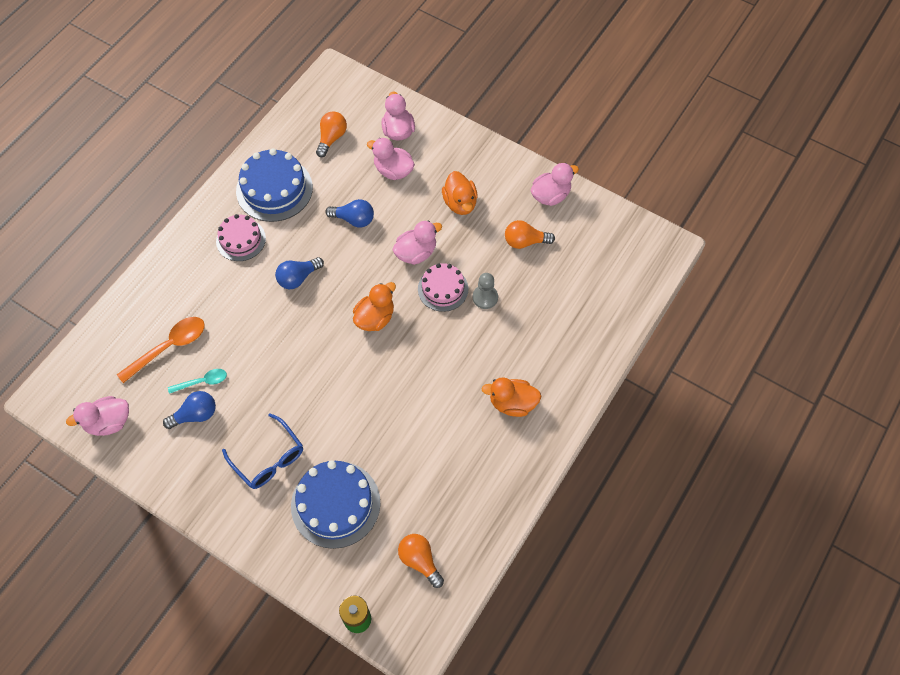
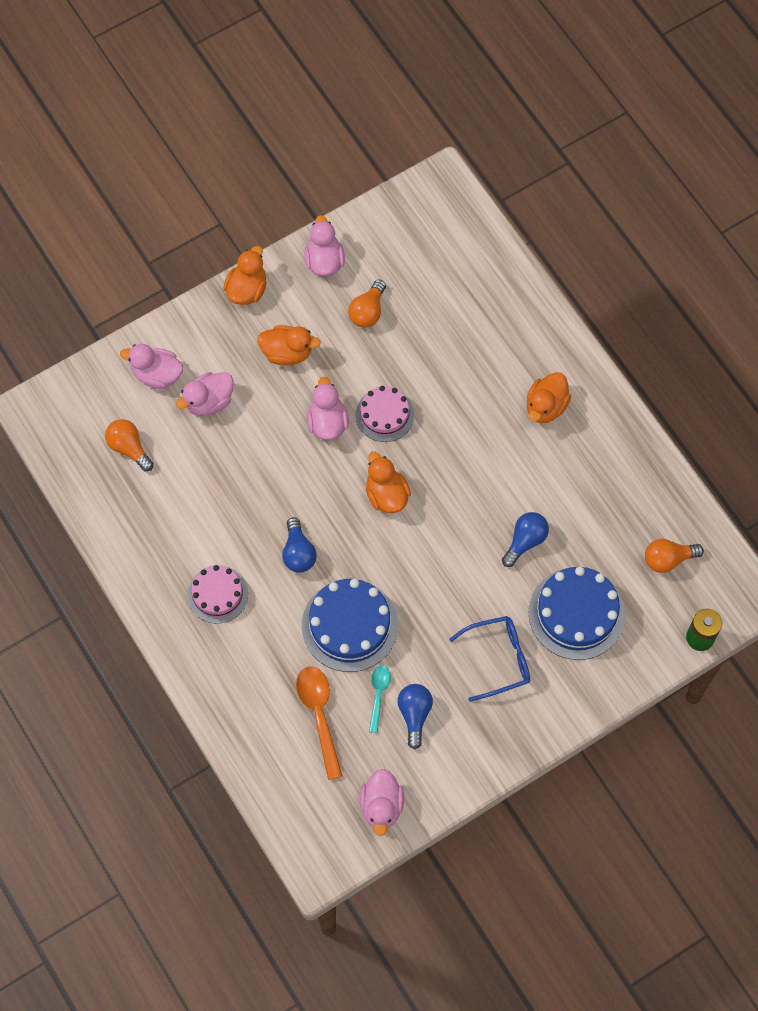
camera: 65 degrees left, 5 degrees up
(274, 189) = (167, 535): blue cake -> blue cake (350, 625)
(354, 219) = (252, 467): blue light bulb -> blue light bulb (525, 541)
(485, 297) = (415, 379): grey pawn -> none
(497, 157) = (247, 289): none -> orange duck

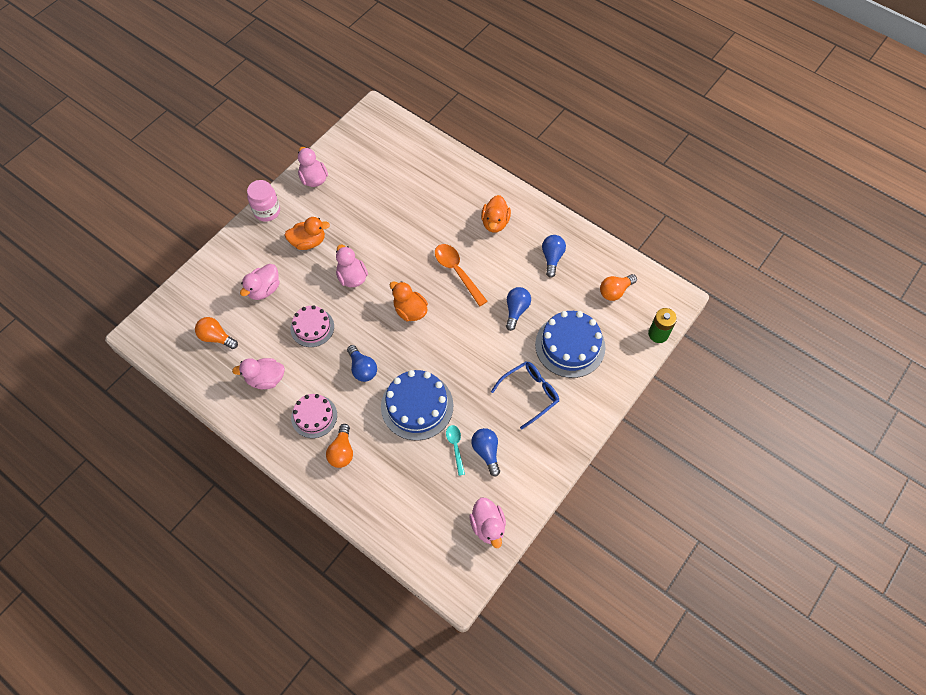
camera: 20 degrees left, 5 degrees down
(157, 375) = (221, 283): pink duck -> pink duck (265, 379)
(247, 289) = (267, 211): orange duck -> pink jar
(319, 715) = (418, 476): orange spoon -> orange spoon (457, 272)
(368, 311) = (354, 200): orange light bulb -> orange light bulb (342, 451)
(384, 415) = (389, 260): pink cake -> pink cake (312, 327)
(602, 484) = (552, 258): none -> blue light bulb

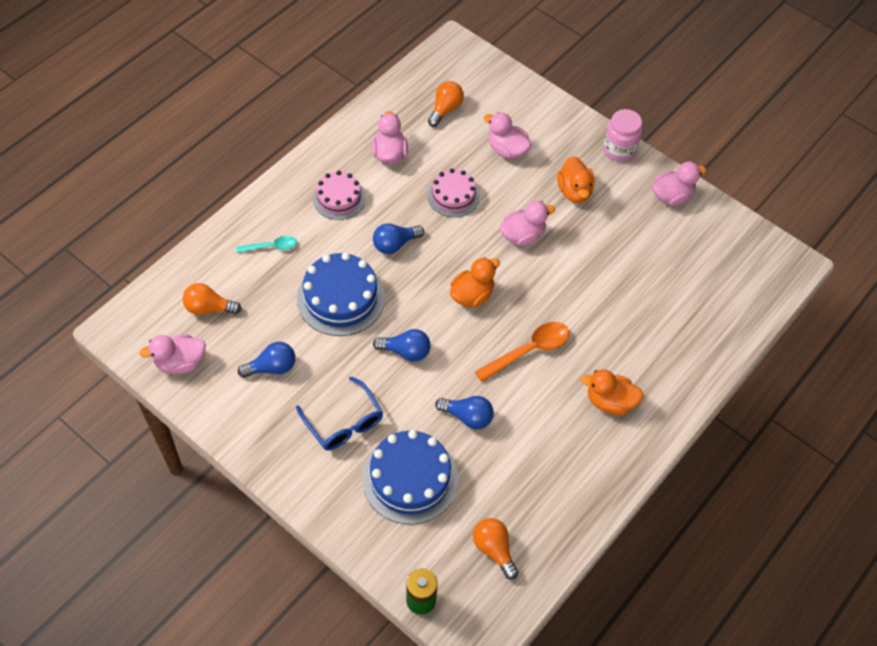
camera: 90 degrees right, 5 degrees down
(342, 451) = (293, 224): orange light bulb -> orange light bulb (209, 308)
(455, 447) = (283, 335): turquoise spoon -> turquoise spoon (271, 247)
(552, 258) = (551, 470): blue light bulb -> blue light bulb (406, 351)

